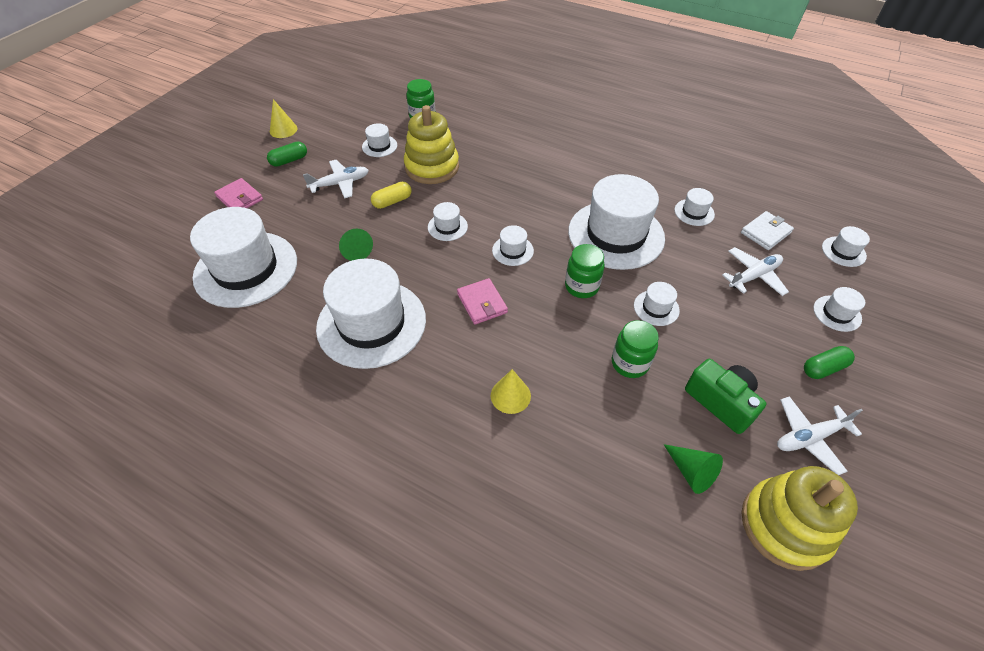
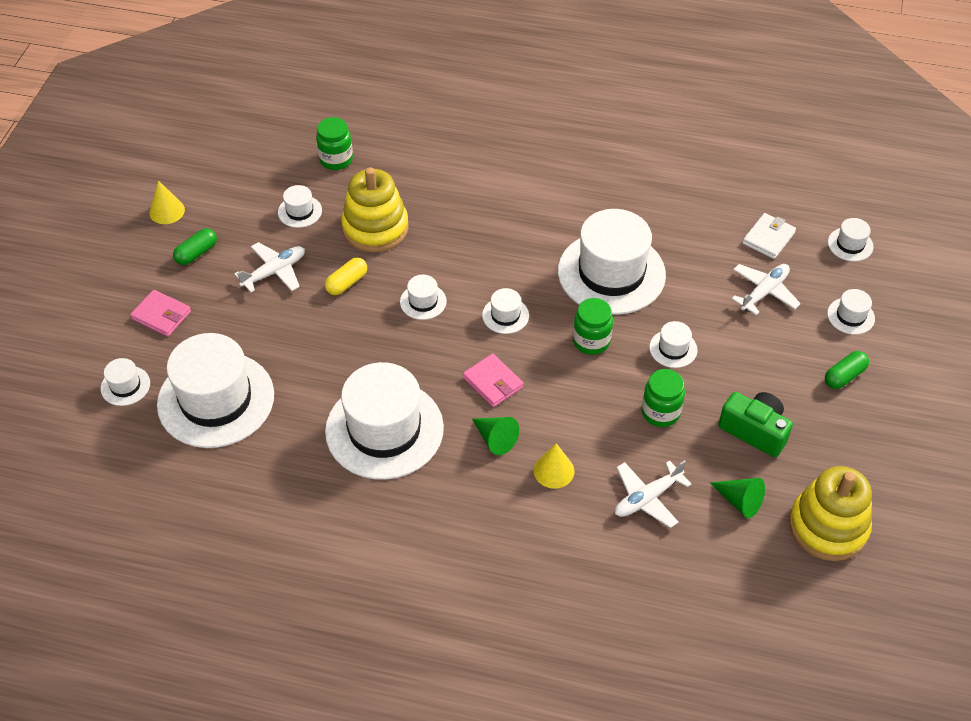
camera: 15 degrees left, 0 degrees up
(355, 250) = (330, 351): green cone -> green cone (495, 439)
(694, 212) = (689, 228): white hat -> white hat (125, 386)
(809, 437) = (839, 446): white plane -> white plane (647, 498)

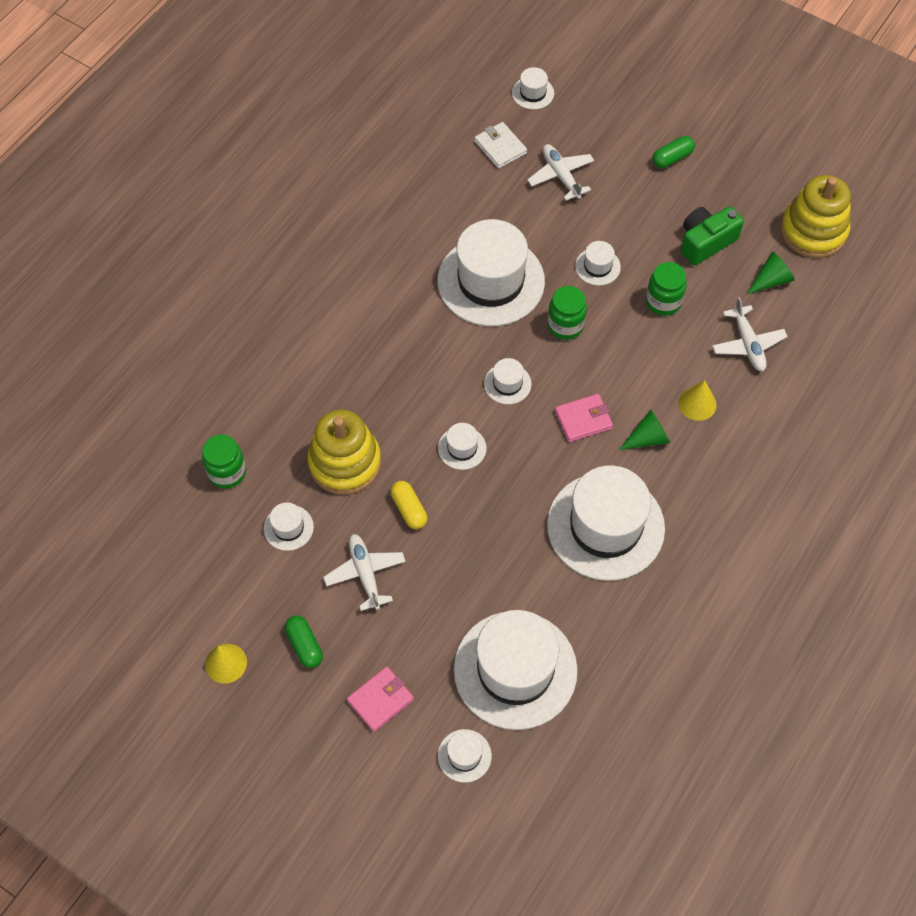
camera: 70 degrees left, 10 degrees up
(844, 376) = (672, 158): green capsule -> green capsule turned 75 degrees clockwise
(850, 316) = (611, 127): white hat -> none

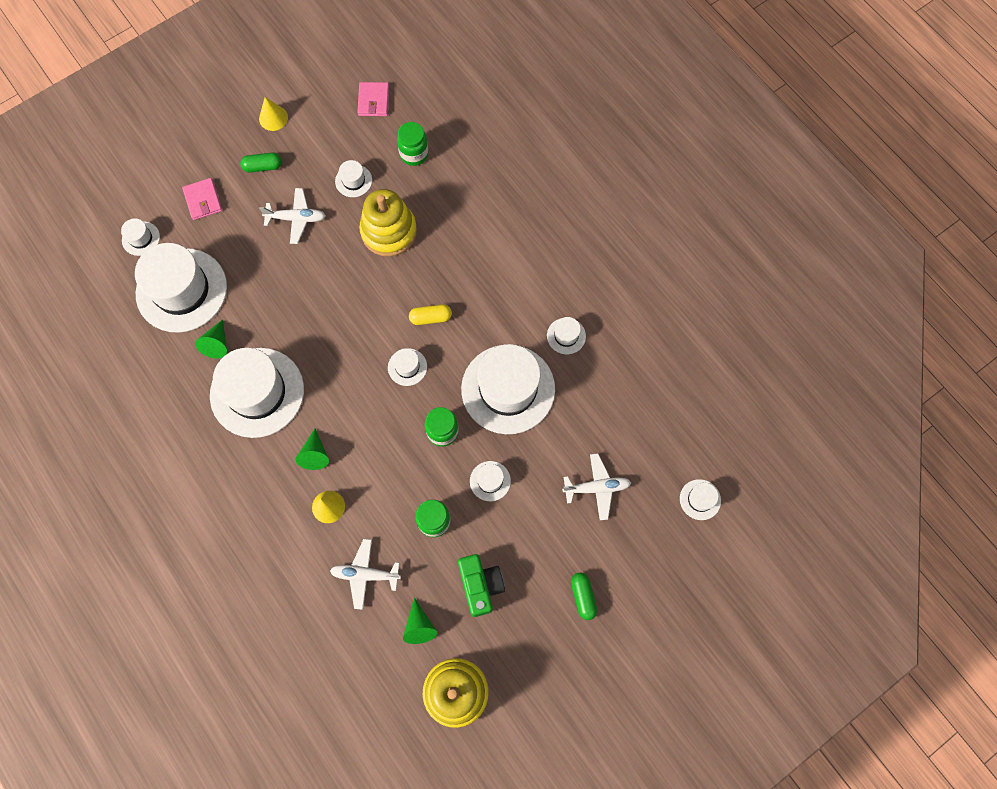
camera: 110 degrees right, 10 degrees up
(409, 509) = (332, 262): yellow capsule -> yellow capsule (430, 318)
(462, 448) = (366, 314): white hat -> white hat (566, 336)
(500, 147) = (646, 447): white wallet -> none
(567, 596) = (217, 344): none -> green cone
(583, 419) = (352, 411): pink wallet -> pink wallet (373, 101)

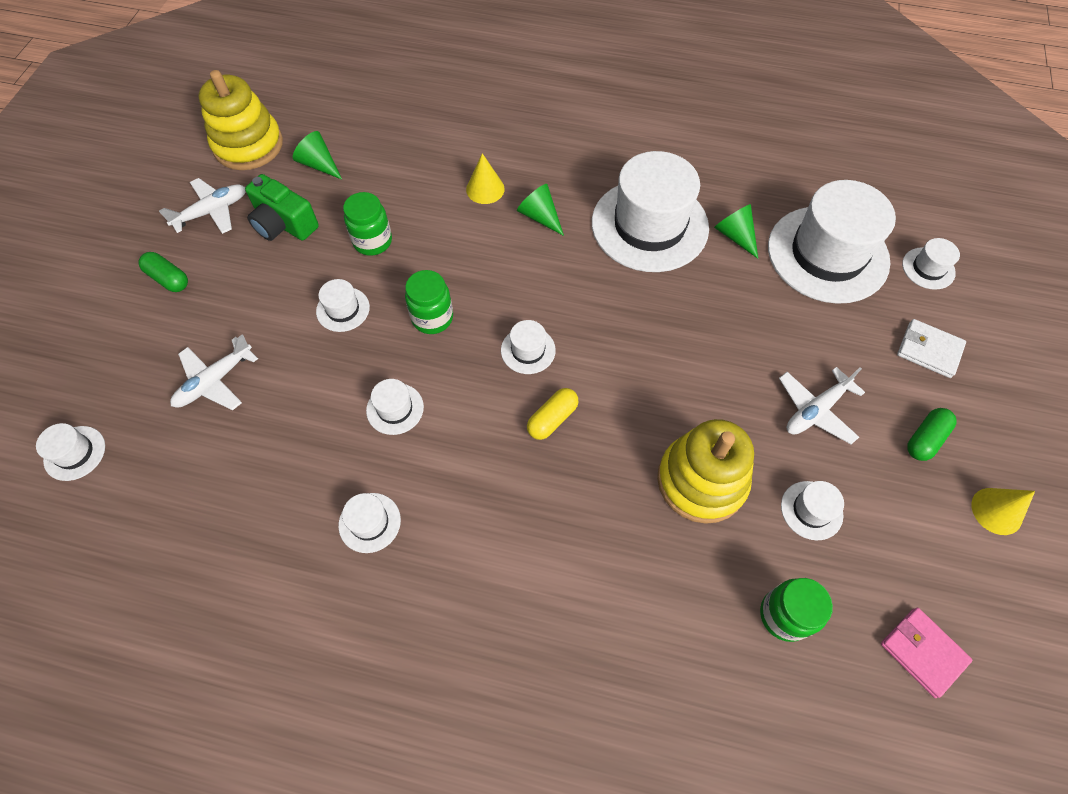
camera: 140 degrees right, 10 degrees down
(203, 200) = (928, 350): pink wallet -> white wallet
(365, 574) = (402, 167): white plane -> white plane (212, 211)
(508, 389) = (395, 409): white hat -> white hat, size x0.42

